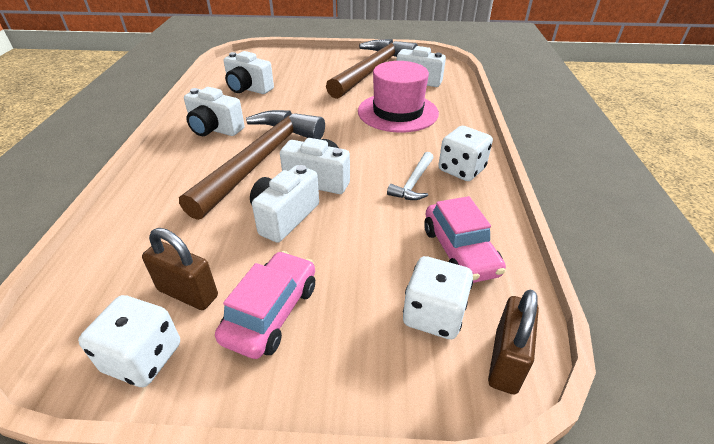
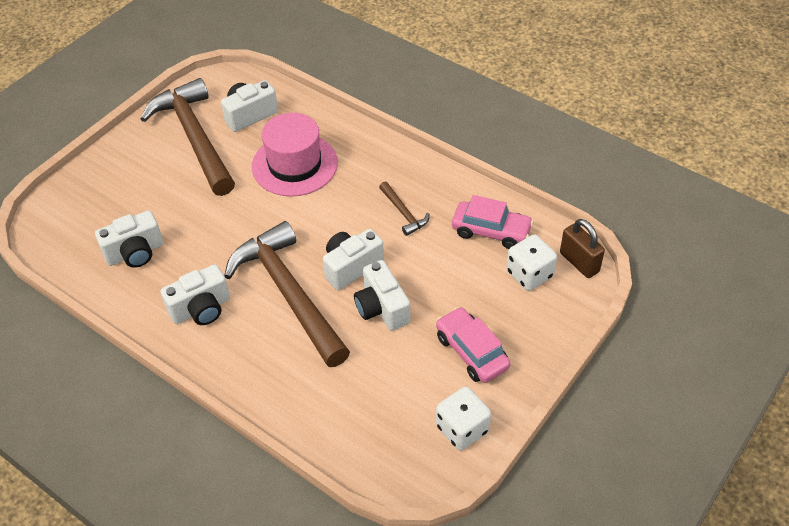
camera: 55 degrees left, 10 degrees up
(188, 293) = (421, 391): brown padlock -> none
(413, 183) = (403, 213): white hammer -> brown hammer
(461, 170) = (411, 176): white dice -> none

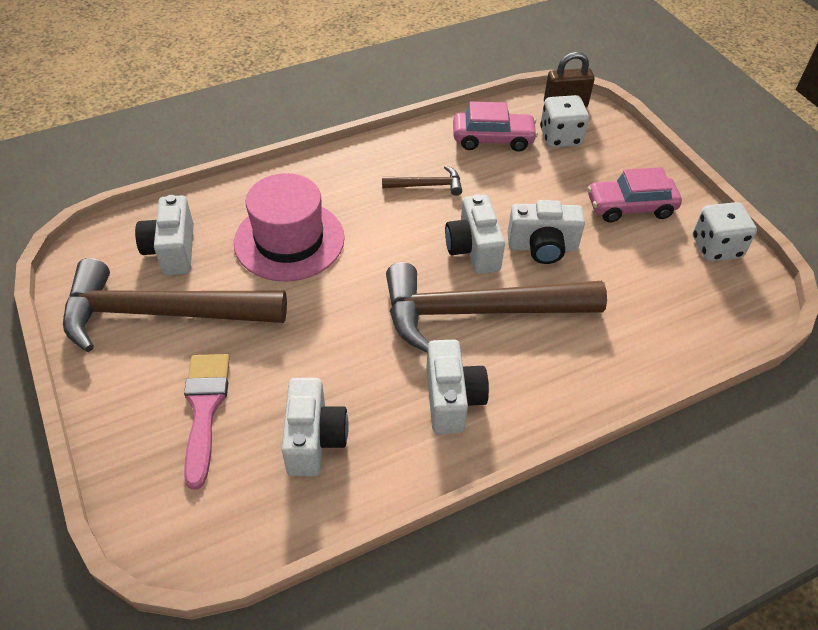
camera: 65 degrees left, 0 degrees up
(133, 193) = (204, 409): none -> pink brush
(491, 231) = (493, 139): pink car -> pink car turned 45 degrees clockwise

